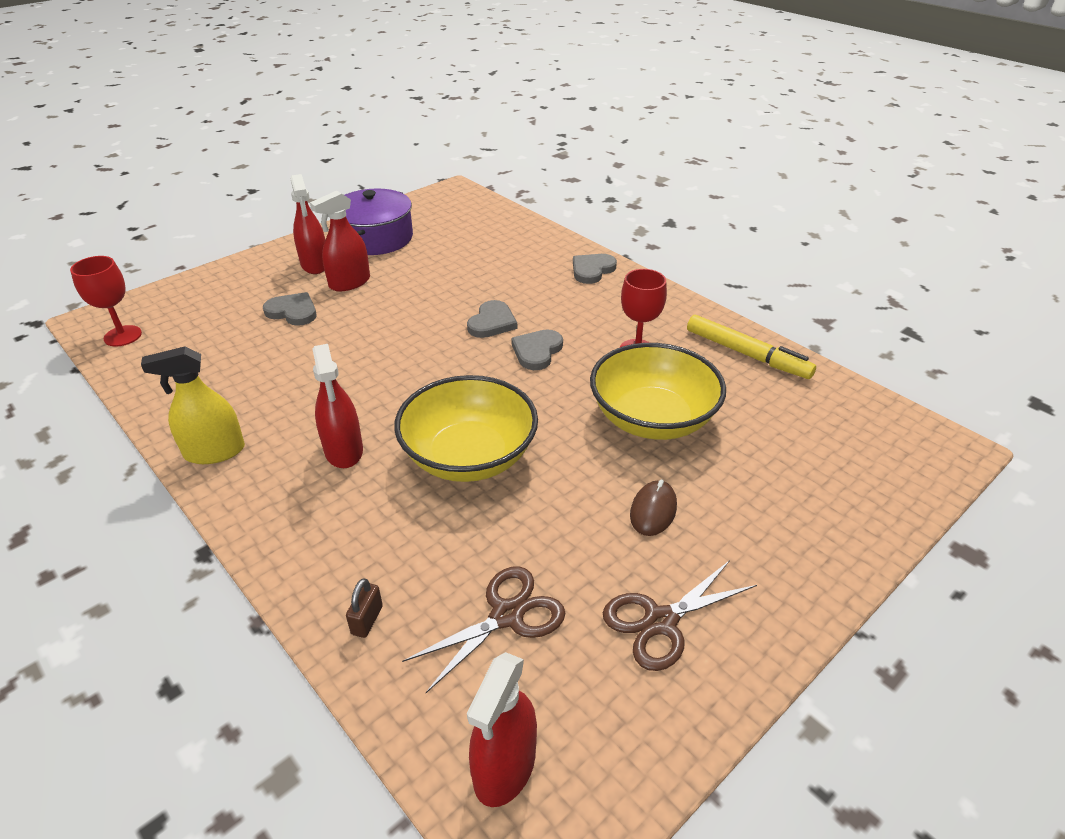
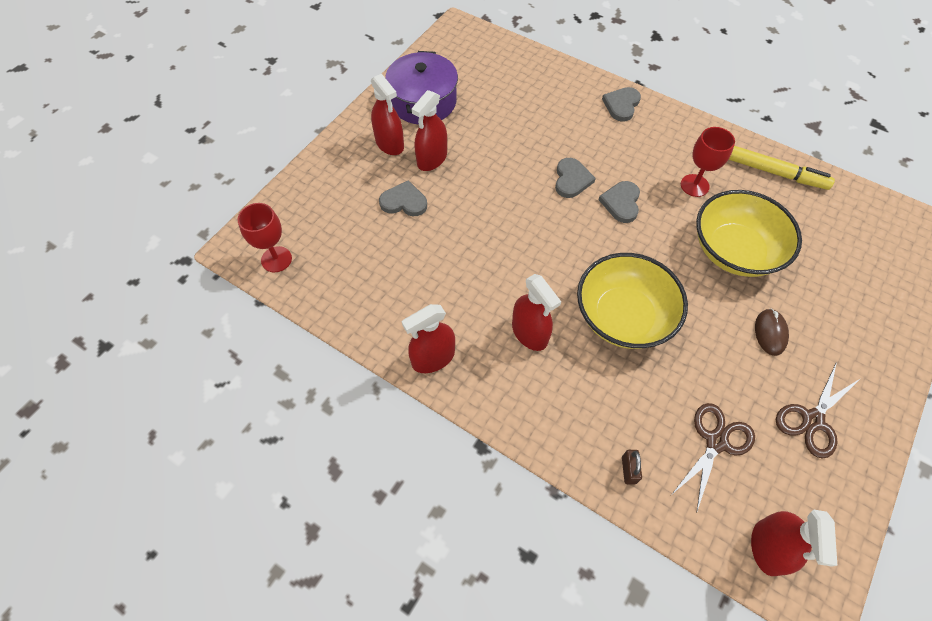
camera: 15 degrees left, 20 degrees up
(215, 452) = (433, 358): yellow spray bottle -> red spray bottle

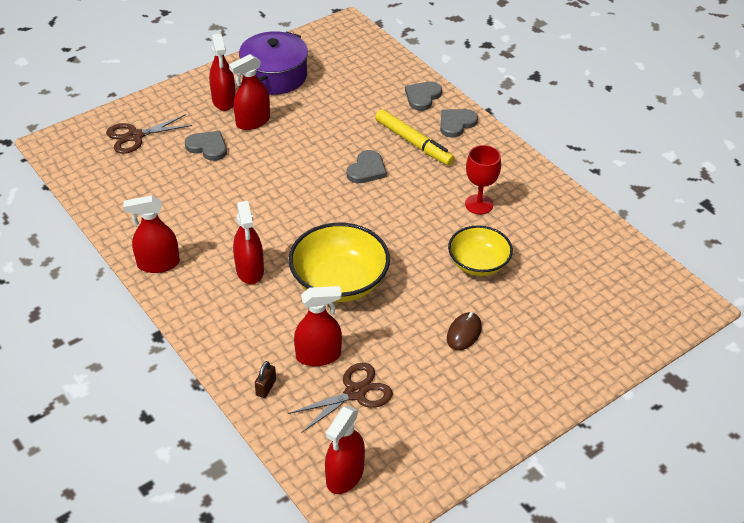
camera: 20 degrees right, 15 degrees down
(276, 259) = (77, 160): red goblet -> none
(621, 203) = (399, 199): grey heart -> grey heart (422, 97)
(655, 410) = (318, 355): none -> red spray bottle
(734, 251) = (478, 264): yellow bowl -> yellow bowl, size x0.65
(774, 172) = (565, 215): yellow marker -> yellow marker (414, 143)
(812, 420) = (453, 405): brown scissors -> brown scissors (135, 136)

